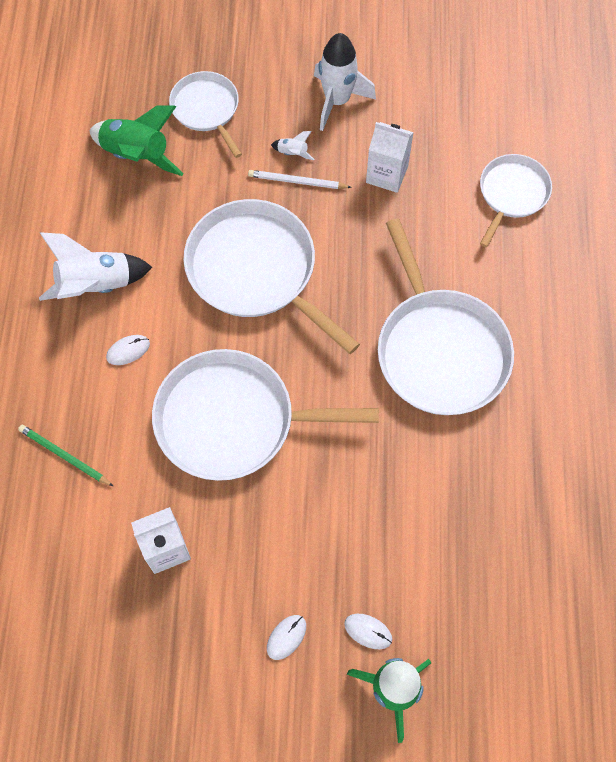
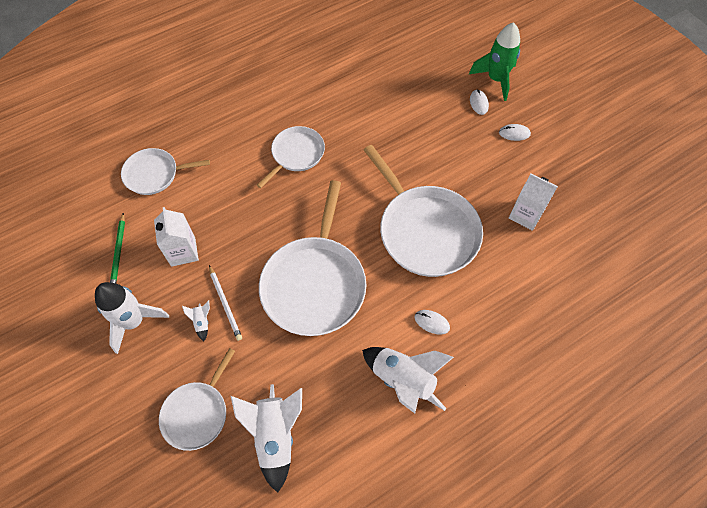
camera: 125 degrees left, 5 degrees down
(64, 456) = (528, 308): green pencil -> green pencil (118, 252)
(137, 155) = (275, 436): green rocket -> white rocket
(439, 350) = (296, 154): white pan -> white pan, size x0.57

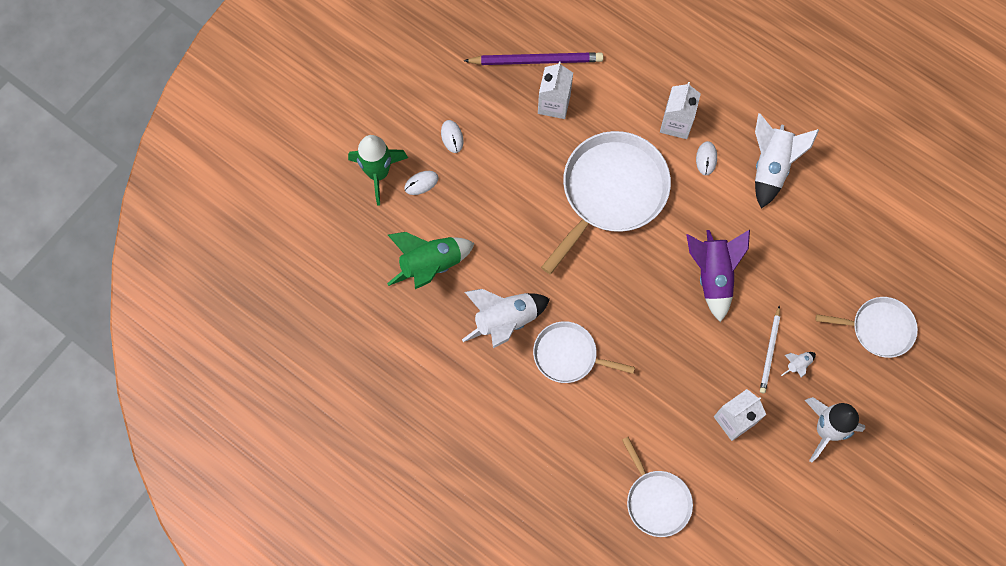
camera: 110 degrees left, 10 degrees up
(118, 252) = (763, 487): green pencil -> none
(225, 304) = (770, 351): white pencil -> white pencil turned 150 degrees clockwise
(275, 436) = (866, 254): white rocket -> white rocket (505, 321)
(315, 284) = (713, 276): white pan -> purple rocket
(407, 91) = (430, 265): none -> green rocket
(477, 309) = (676, 123): none -> white carton
(574, 215) = (536, 60): none -> purple pencil

